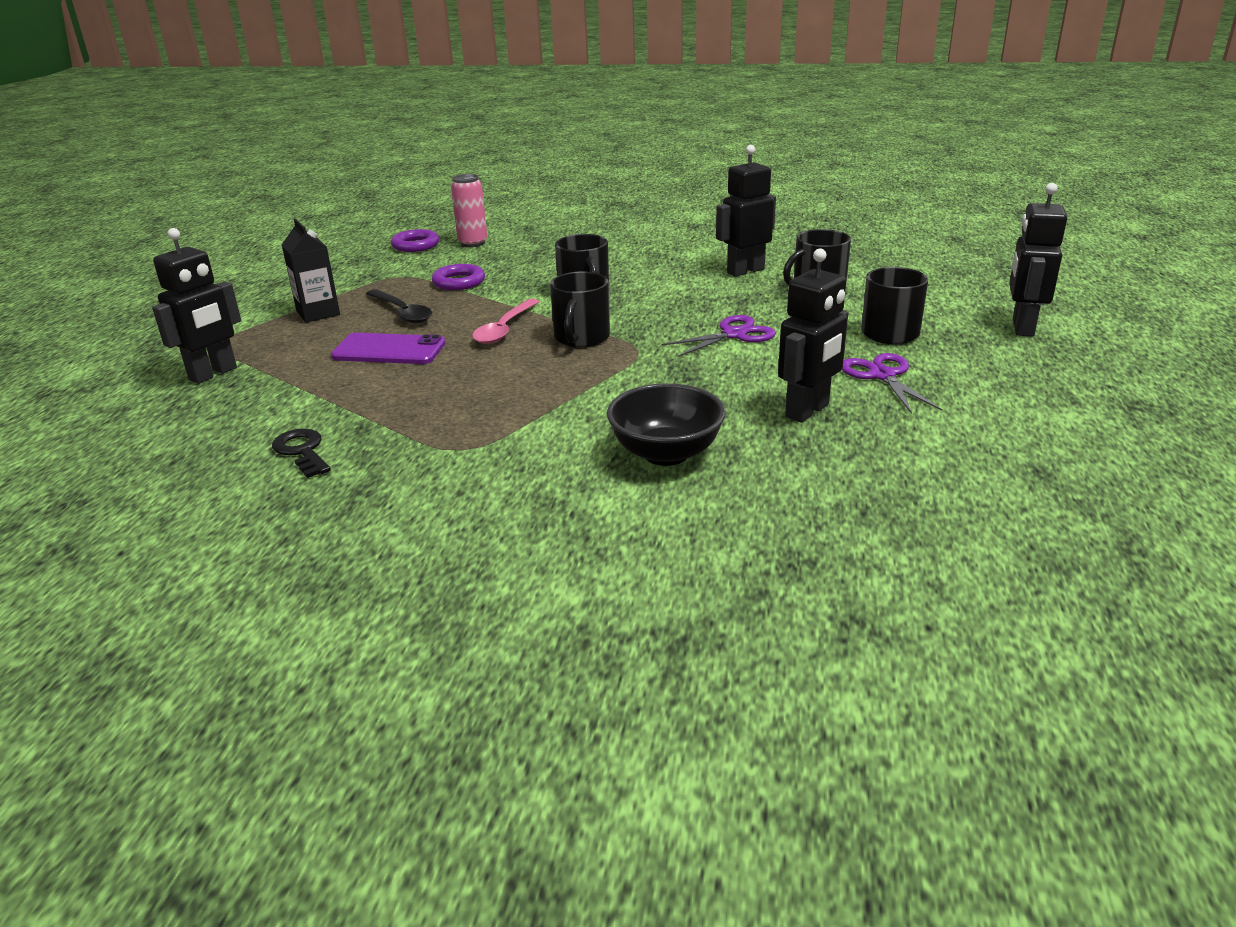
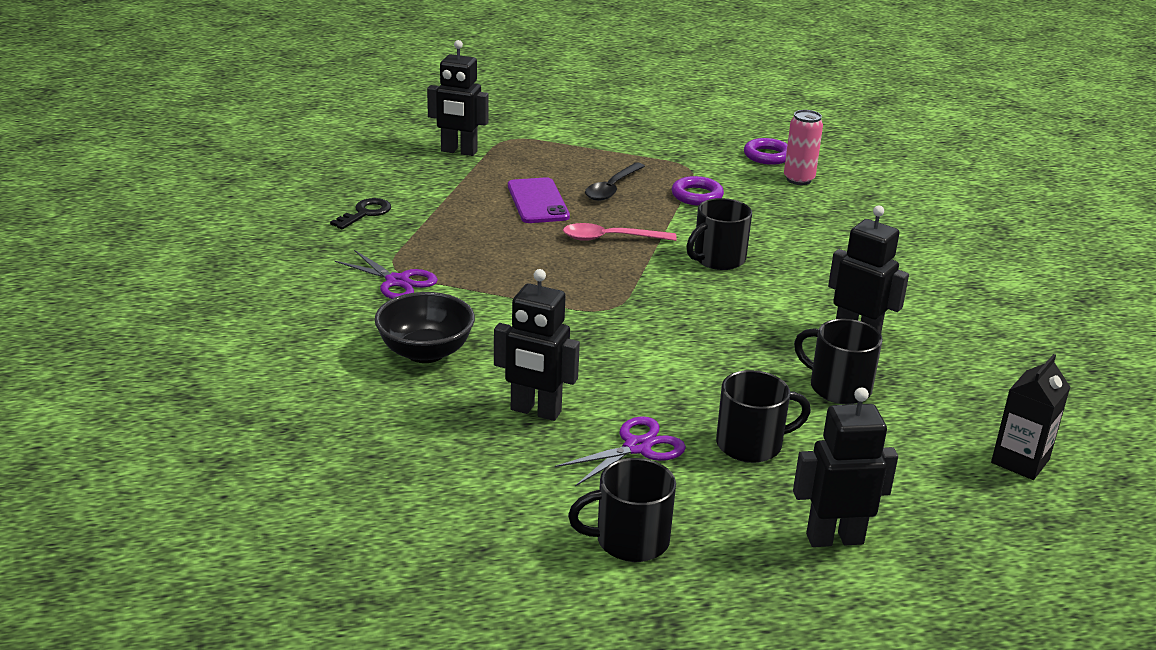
camera: 65 degrees right, 0 degrees up
(318, 313) = (586, 156): black carton -> black carton (1020, 461)
(581, 338) = (617, 276): black mug -> black mug (629, 540)
(734, 335) = (678, 352): purple scissors -> purple scissors (397, 281)

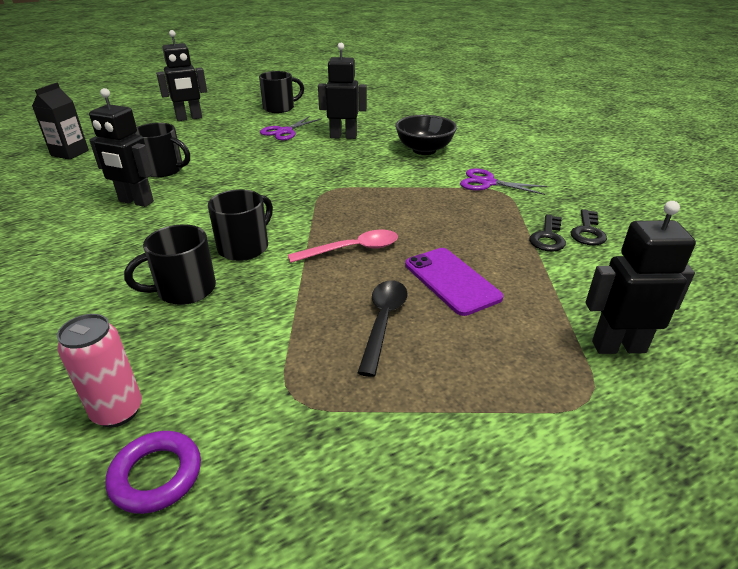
camera: 165 degrees right, 5 degrees up
(411, 216) = (548, 237): none -> black key
(697, 196) = (274, 334): purple ring -> none
(751, 444) = (224, 140): black mug -> black mug (184, 290)

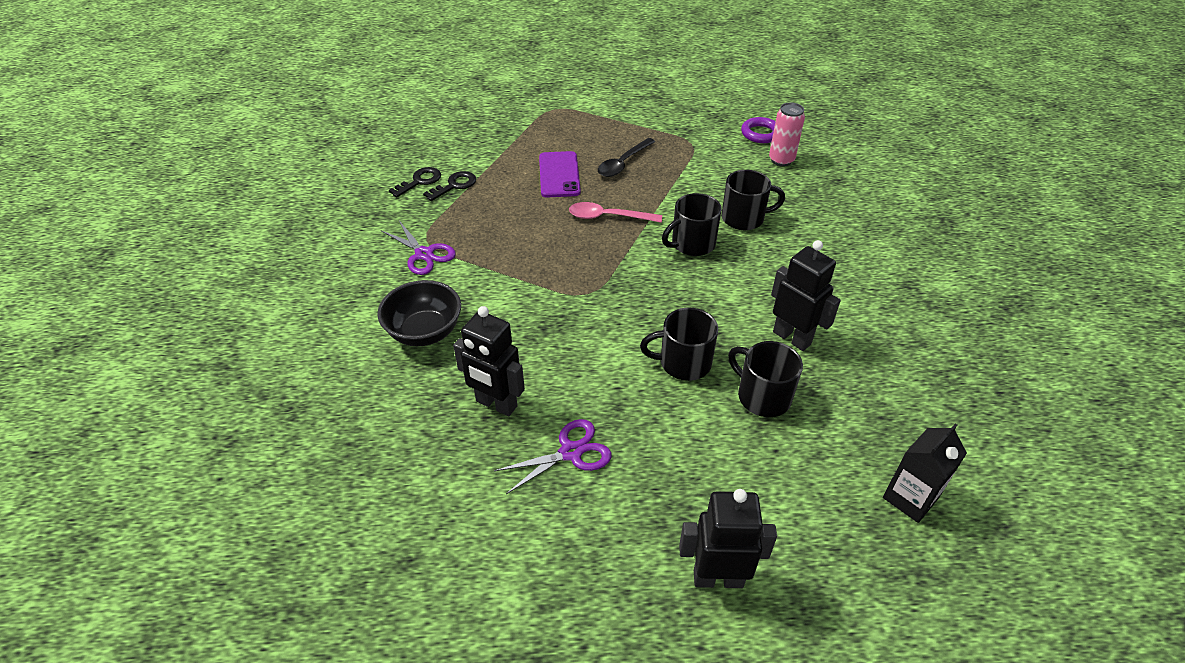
camera: 155 degrees left, 10 degrees up
(280, 108) = (536, 562): black mug -> black mug (683, 363)
(618, 346) = (510, 120): black robot -> none

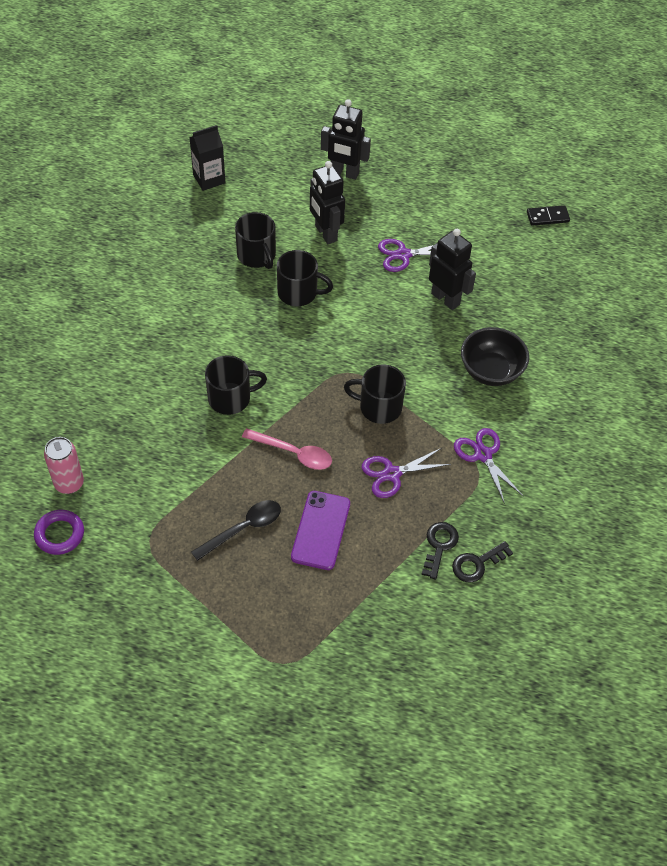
camera: 165 degrees left, 10 degrees up
(353, 592) = (547, 217): none -> black domino
(454, 185) = (439, 546): black key -> black key turned 135 degrees clockwise
(510, 222) = (392, 474): none -> purple scissors
(744, 218) = (164, 414): black mug -> black mug (379, 407)
(792, 338) = (205, 290): black robot -> black robot (325, 233)

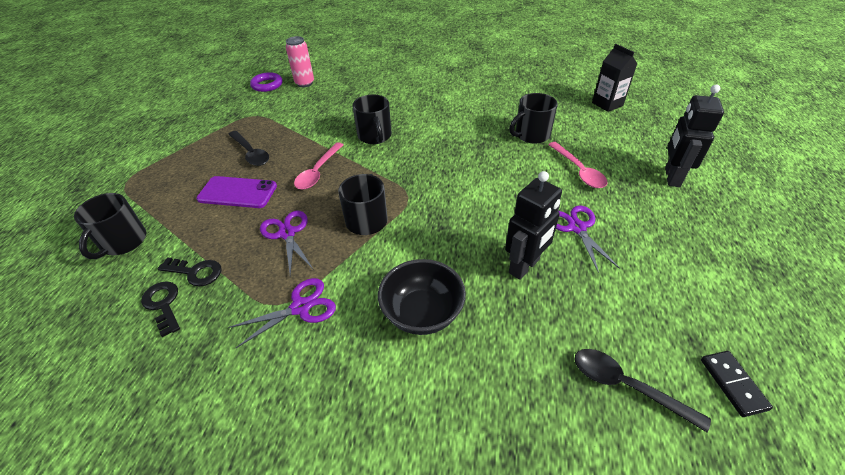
camera: 90 degrees right, 10 degrees down
(298, 293) = (496, 161): black mug -> black mug (123, 242)
(325, 233) = (579, 171): black robot -> pink spoon
(550, 268) = (626, 386): none -> black spoon

